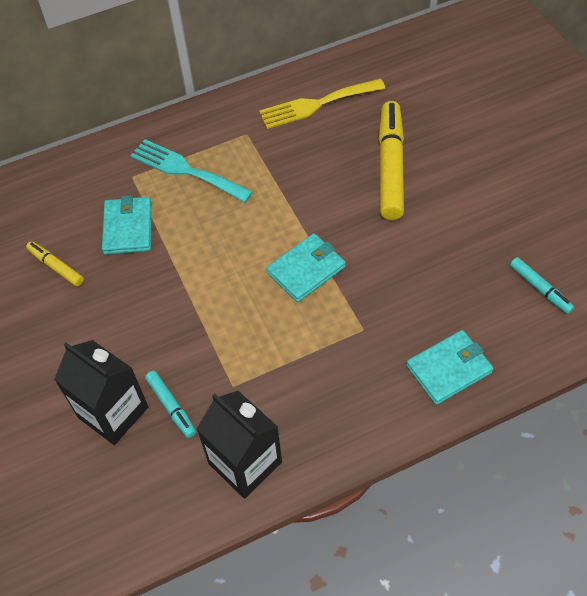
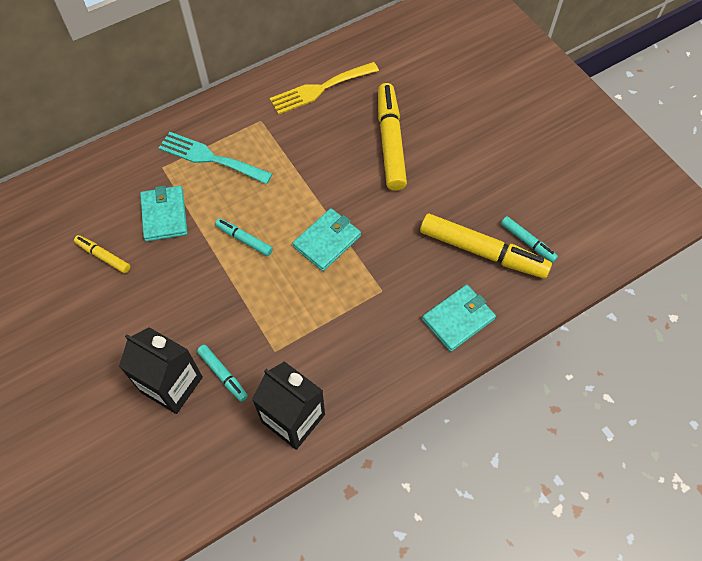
camera: 10 degrees left, 5 degrees up
(213, 260) = (244, 239): none -> turquoise marker
(485, 295) = (482, 252): none -> yellow marker

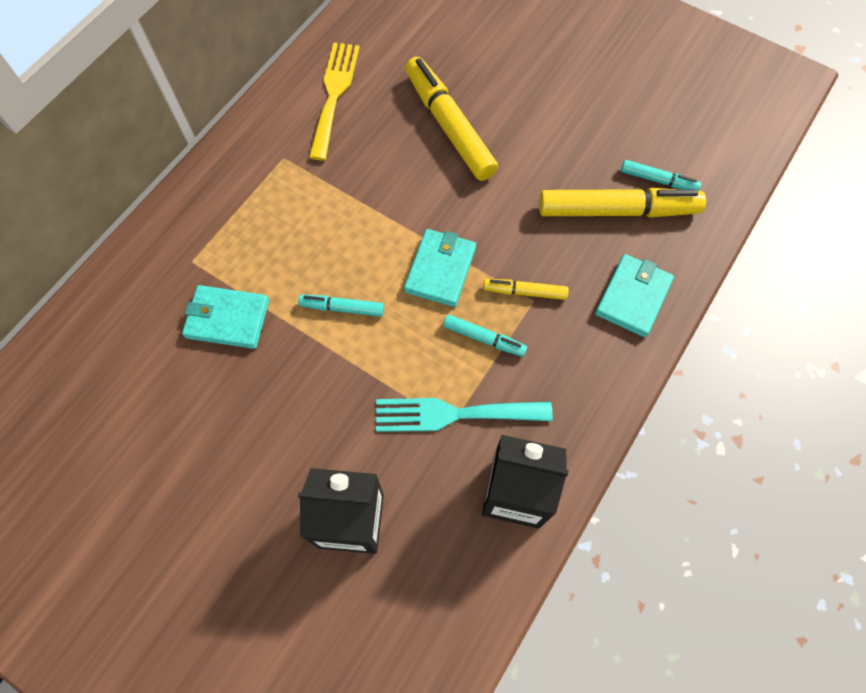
camera: 25 degrees left, 5 degrees up
(103, 256) = (177, 402): yellow marker -> yellow marker (525, 292)
(164, 215) = (227, 319): turquoise wallet -> turquoise wallet turned 45 degrees counterclockwise
(210, 158) = (246, 226): turquoise fork -> turquoise fork (454, 414)
(223, 375) = (406, 480): turquoise marker -> turquoise marker (484, 338)
(320, 89) = (334, 94): yellow fork -> yellow fork turned 150 degrees clockwise

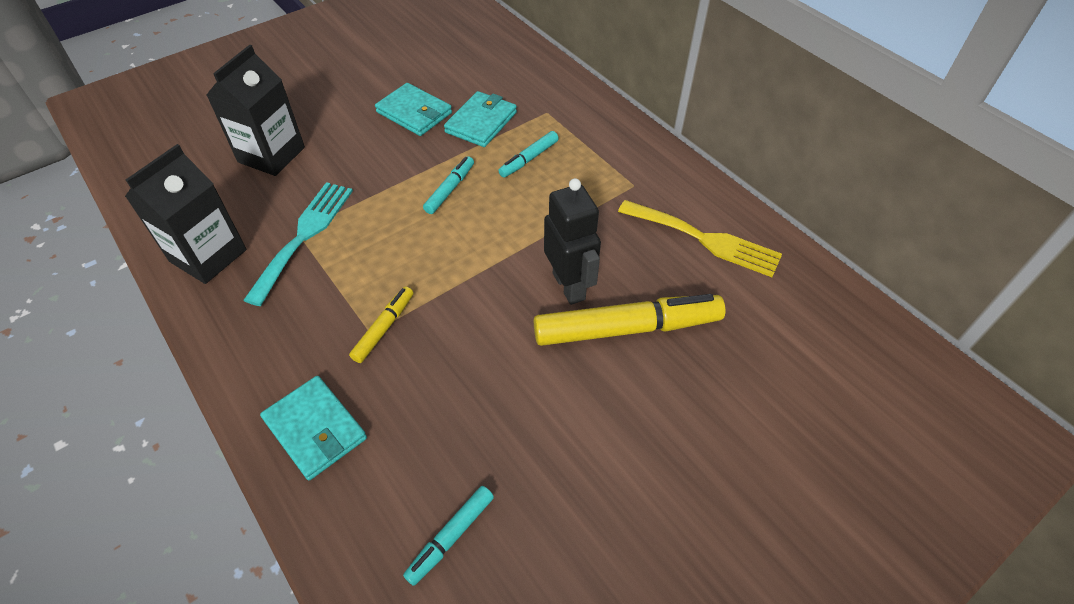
camera: 110 degrees right, 15 degrees down
(423, 174) = (569, 286): none -> black robot
(440, 269) = (449, 267): turquoise wallet -> turquoise wallet (414, 113)
(484, 338) = (357, 278): turquoise marker -> turquoise marker (529, 159)
(617, 211) = (431, 463): yellow marker -> none

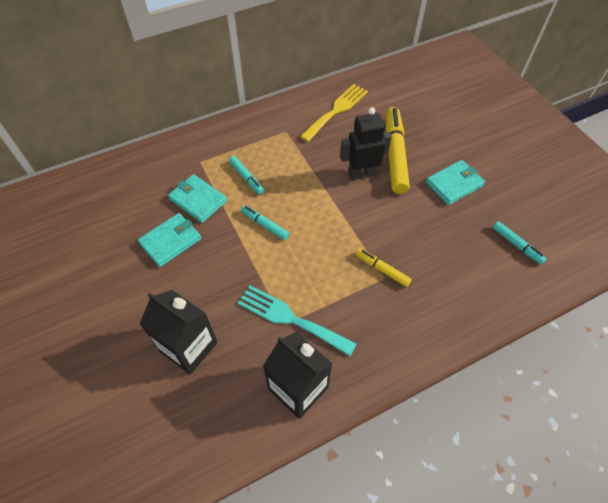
camera: 80 degrees left, 5 degrees up
(315, 429) = (454, 308): turquoise wallet -> turquoise wallet (454, 184)

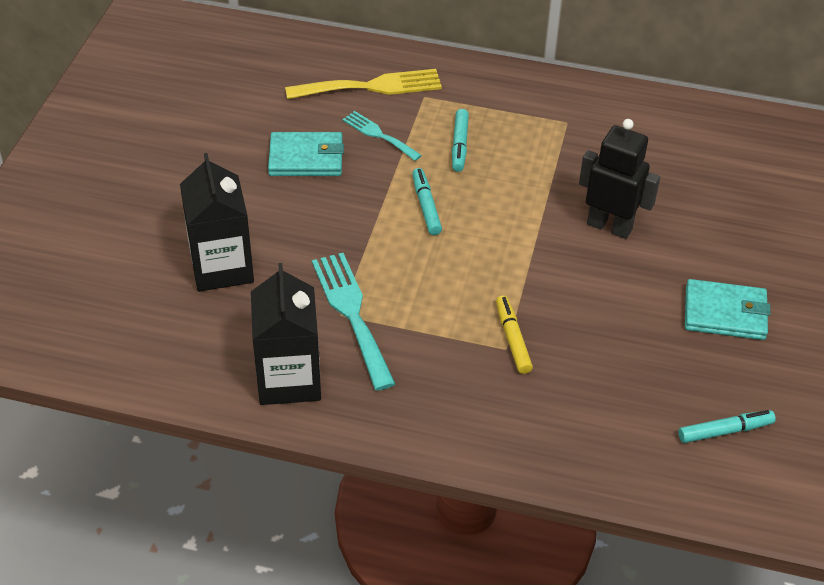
camera: 40 degrees right, 10 degrees down
(198, 200) = (379, 135): turquoise wallet -> turquoise fork
(336, 110) = (664, 136): yellow fork -> yellow fork (371, 86)
(395, 155) = (682, 232): yellow marker -> none
(516, 245) = (725, 431): turquoise marker -> turquoise marker turned 105 degrees counterclockwise

